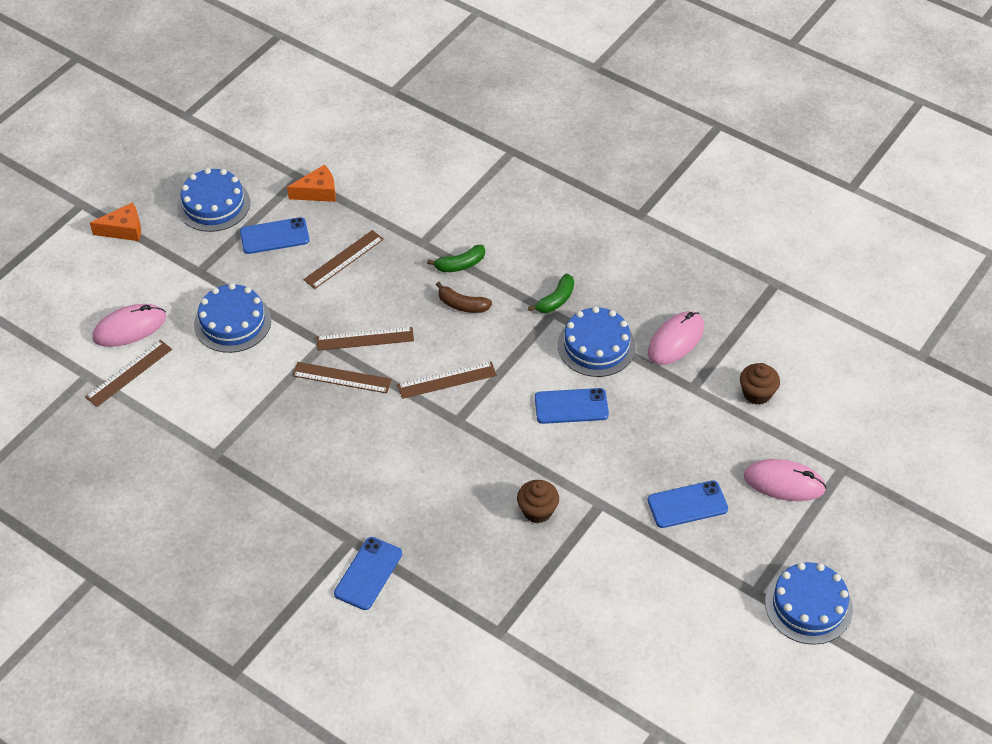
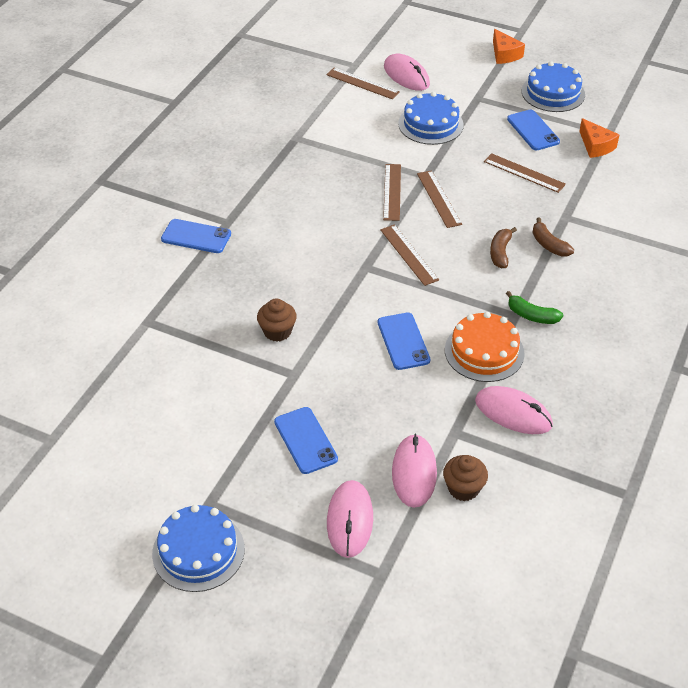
camera: 80 degrees right, 5 degrees down
(460, 265) = (549, 245): green banana -> brown banana
(596, 346) = (484, 351): blue cake -> orange cake
(735, 426) = (414, 473): none -> pink mouse

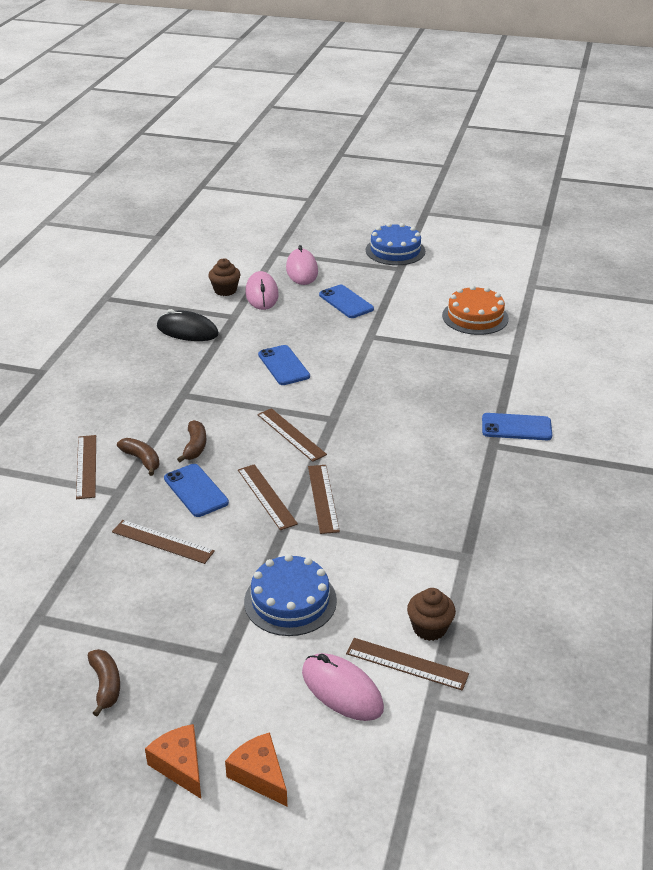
camera: 170 degrees right, 10 degrees down
(277, 331) = (396, 361): brown cupcake -> brown cupcake (429, 628)
(484, 351) = (211, 366): orange cake -> orange cake (475, 317)
(513, 413) = (187, 330): pink mouse -> black mouse
(532, 316) = (166, 395): green banana -> none
(533, 130) = (145, 608): blue phone -> blue phone (196, 490)
(553, 93) = (106, 685): blue cake -> brown banana
(596, 146) = (60, 593): orange cheese -> orange cheese (260, 775)
(599, 244) = (86, 466): none -> brown ruler

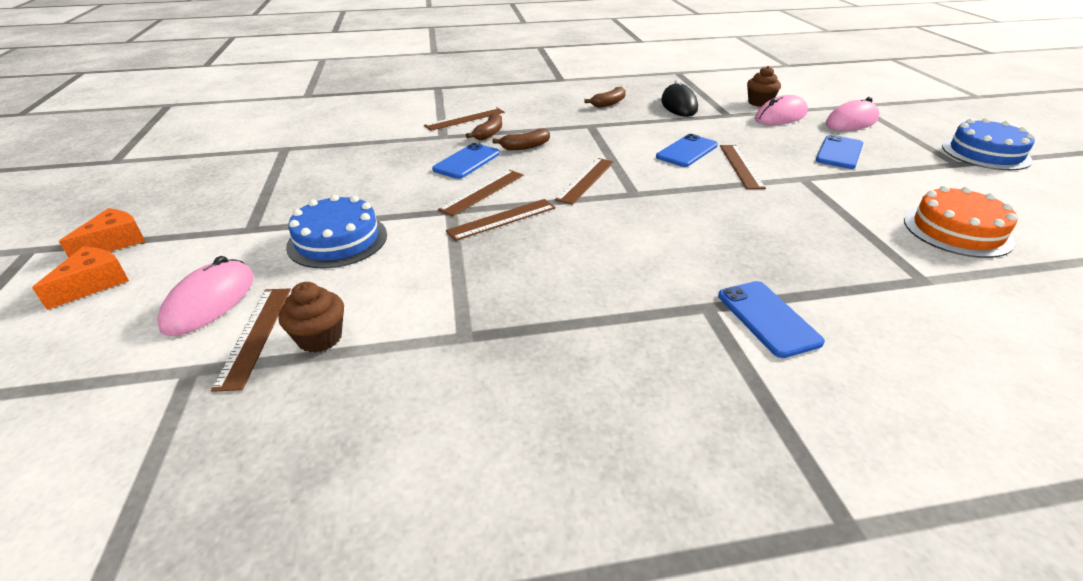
camera: 65 degrees right, 0 degrees up
(106, 685) = (213, 189): brown banana -> brown banana (609, 103)
(163, 541) = (392, 166): brown ruler -> brown ruler (741, 166)

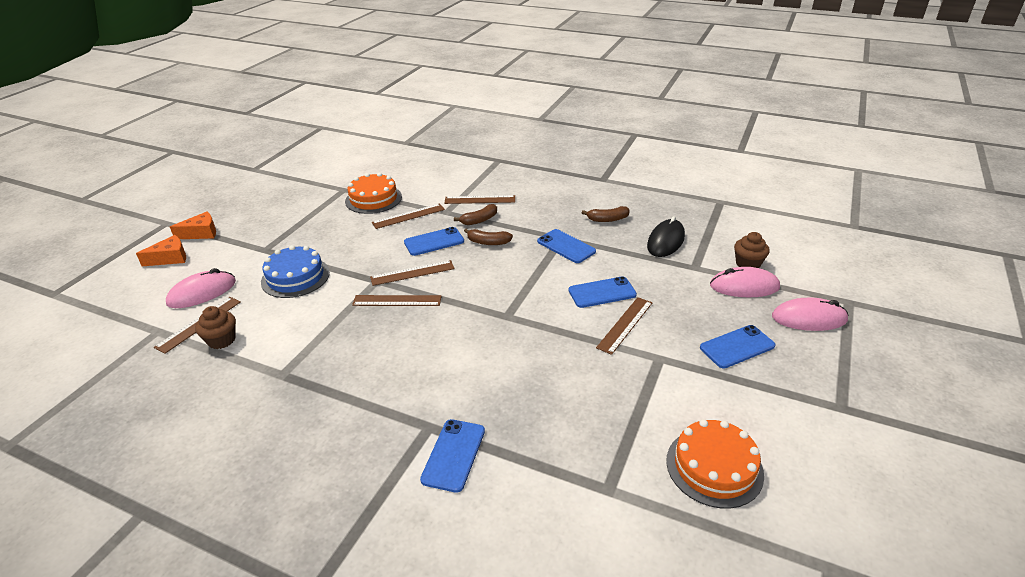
camera: 35 degrees right, 0 degrees up
(337, 147) = (373, 199): none -> orange cake
(585, 180) = (489, 290): brown ruler -> brown ruler (408, 216)
(603, 130) = (566, 246): none -> blue phone
(985, 153) = (897, 410): blue cake -> none

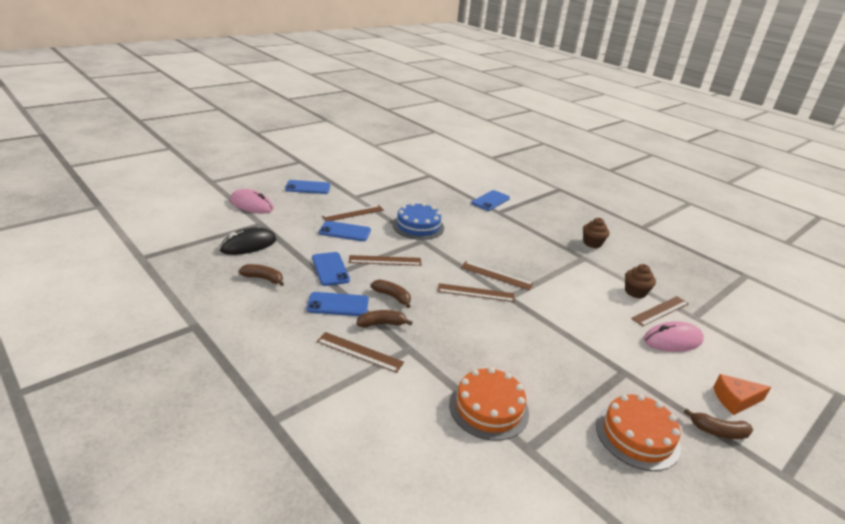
camera: 160 degrees left, 5 degrees down
(201, 233) = (718, 431): orange cheese -> brown banana
(295, 277) = (584, 326): blue cake -> blue cake (418, 226)
(408, 216) = (454, 359): brown ruler -> brown ruler (385, 260)
(434, 242) = (442, 316): blue phone -> blue phone (338, 304)
(714, 467) = (380, 167): orange cake -> orange cake (637, 435)
(748, 264) = (223, 213): brown cupcake -> brown cupcake (592, 243)
(809, 318) = (248, 183): pink mouse -> none

